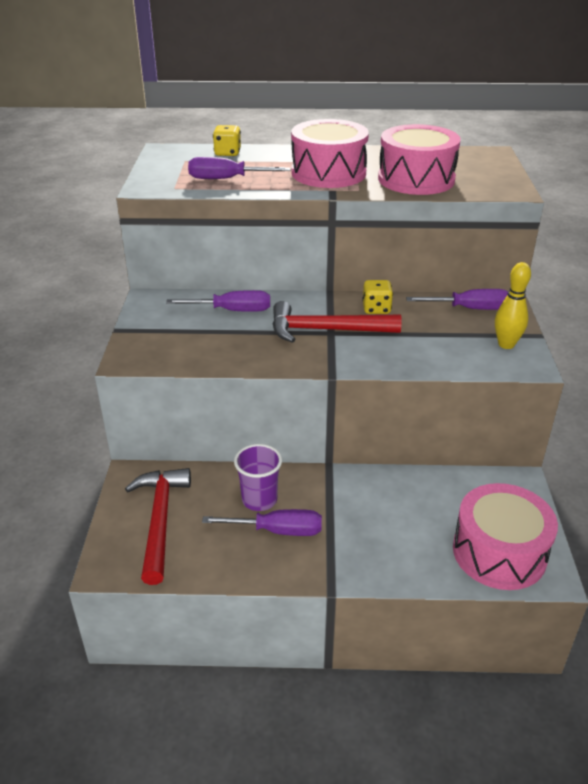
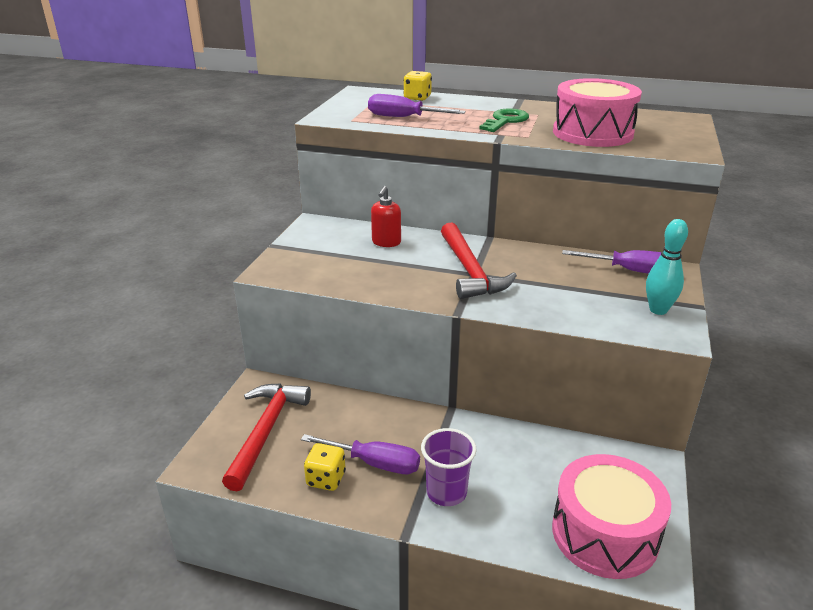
camera: 15 degrees right, 5 degrees down
(232, 311) = (386, 242): purple screwdriver -> red soap dispenser
(259, 500) = (368, 430): purple cup -> purple cup (446, 492)
(325, 330) = (470, 271): red hammer -> red hammer turned 120 degrees counterclockwise
(328, 173) = (505, 121): pink drum -> green key
(376, 309) = (530, 258): yellow dice -> yellow dice (326, 479)
(506, 344) = (658, 310): yellow bowling pin -> turquoise bowling pin

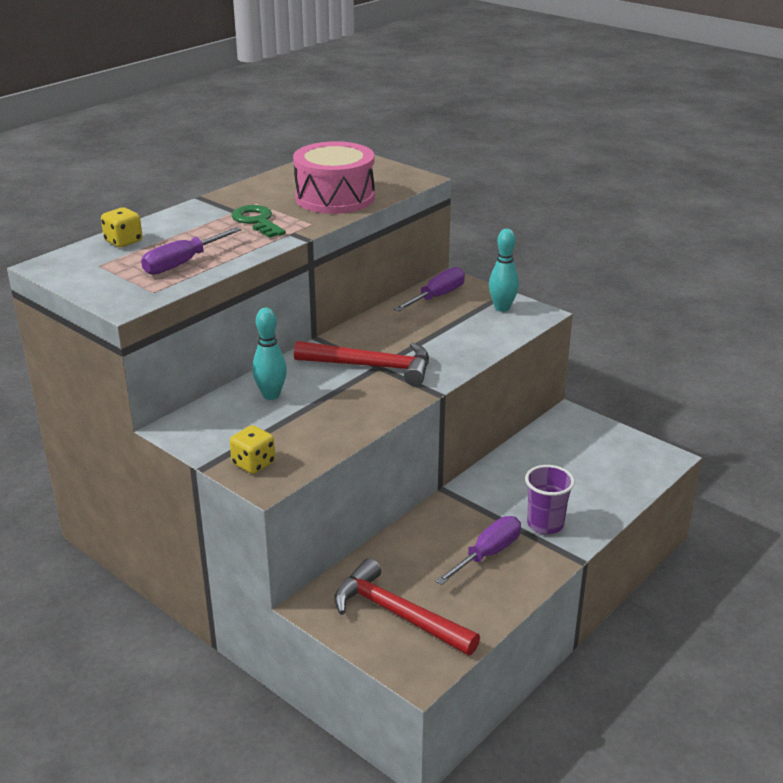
camera: 65 degrees left, 0 degrees up
(326, 479) = (491, 589): yellow dice -> yellow dice (253, 464)
(386, 242) = (271, 395): red soap dispenser -> turquoise bowling pin
(604, 533) = (624, 465): pink drum -> none

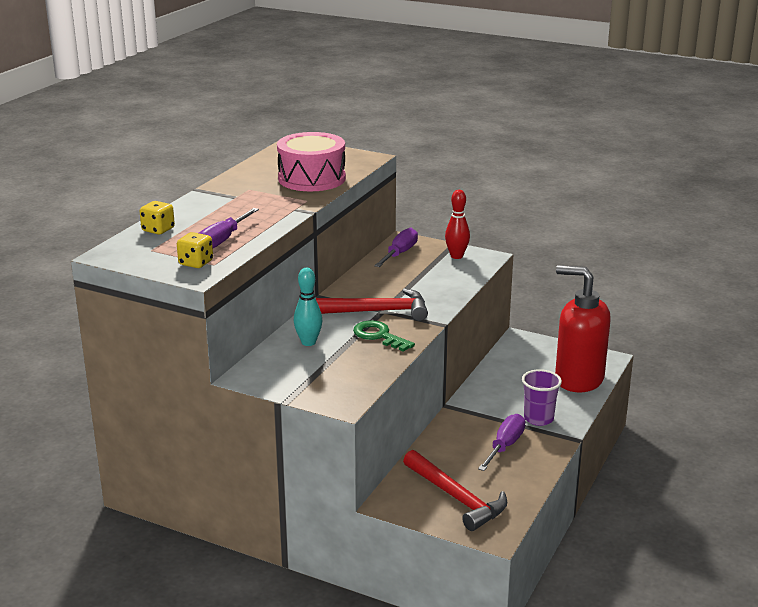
camera: 15 degrees left, 5 degrees down
(253, 464) = (326, 393): yellow dice -> yellow dice (196, 263)
(257, 221) = (260, 203): green key -> green key (379, 336)
(397, 614) = (456, 498): red hammer -> red hammer turned 150 degrees counterclockwise
(502, 308) = (456, 256): turquoise bowling pin -> red bowling pin
(618, 479) = (578, 379): none -> red soap dispenser

